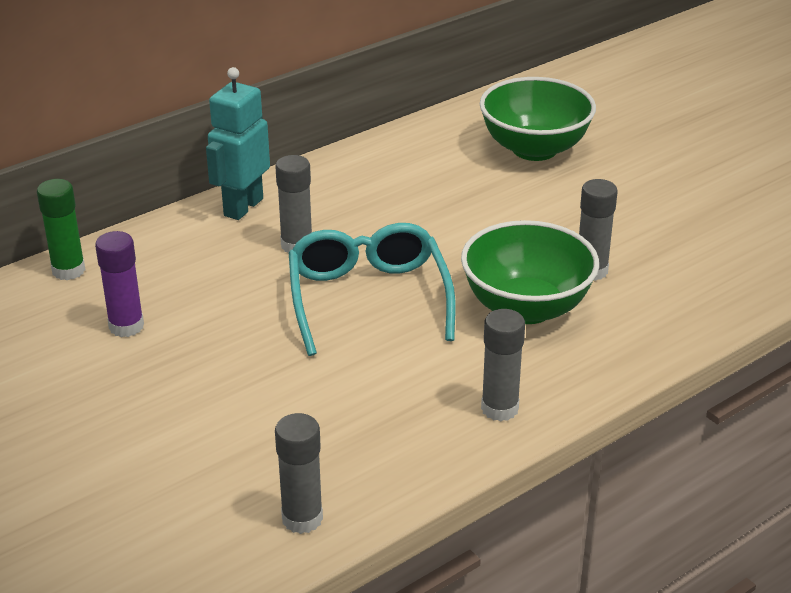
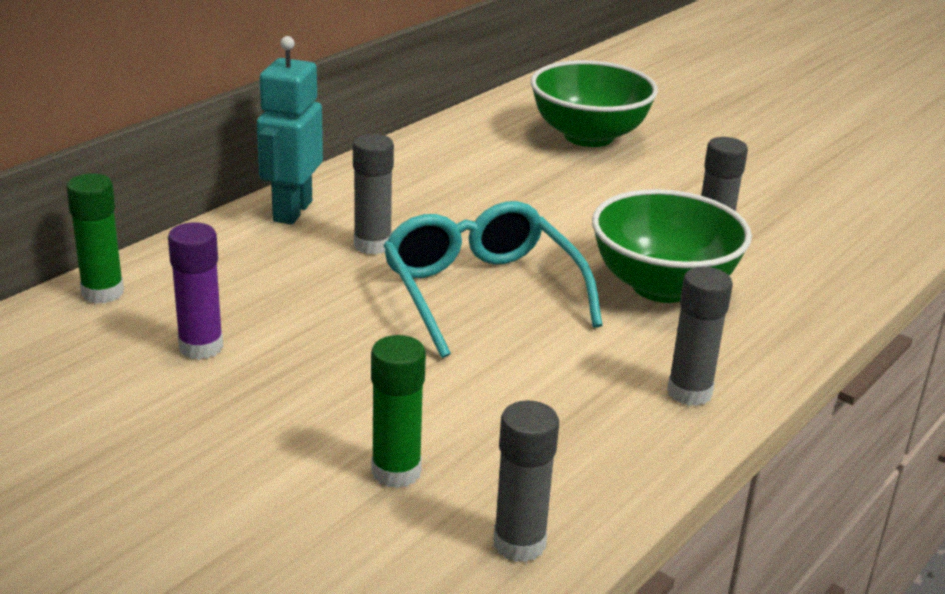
camera: 15 degrees left, 5 degrees down
(234, 449) = (396, 472): none -> green glue stick

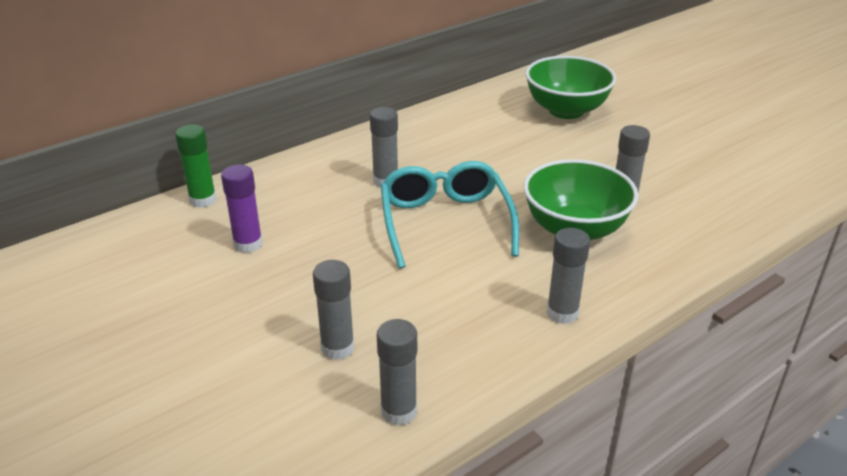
camera: 15 degrees right, 5 degrees up
(291, 211) = (342, 152): turquoise robot -> none
(396, 472) = (337, 348): green glue stick -> grey glue stick

